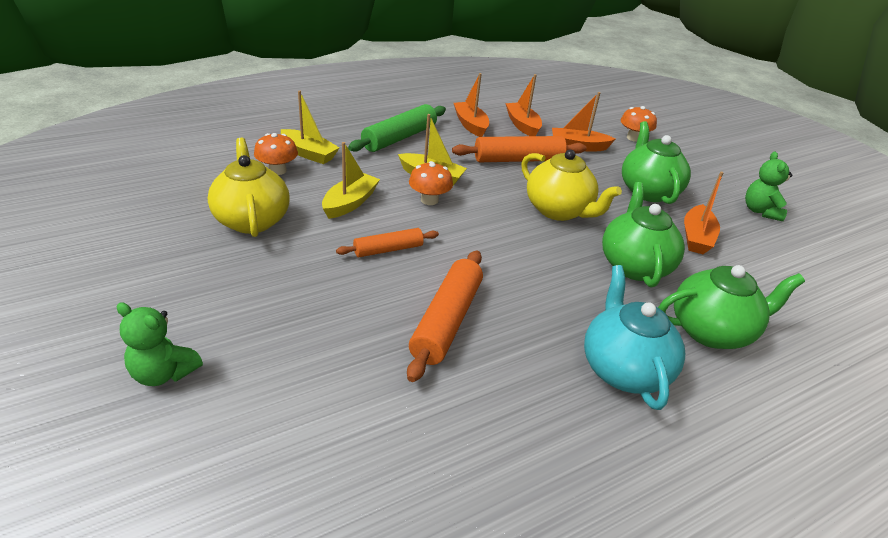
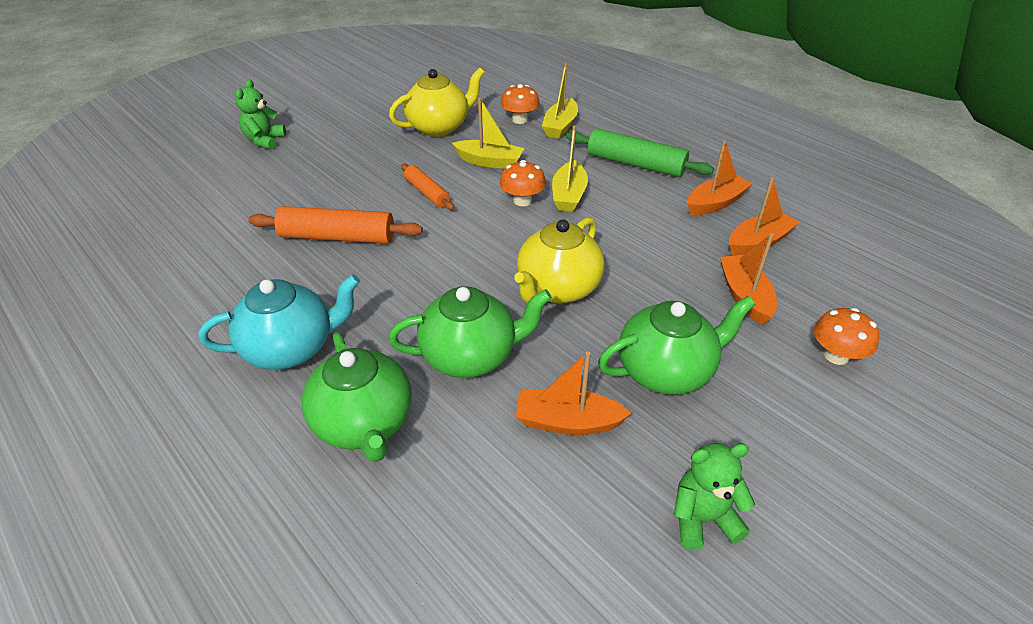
camera: 80 degrees right, 5 degrees up
(518, 160) = (658, 248): orange rolling pin -> none

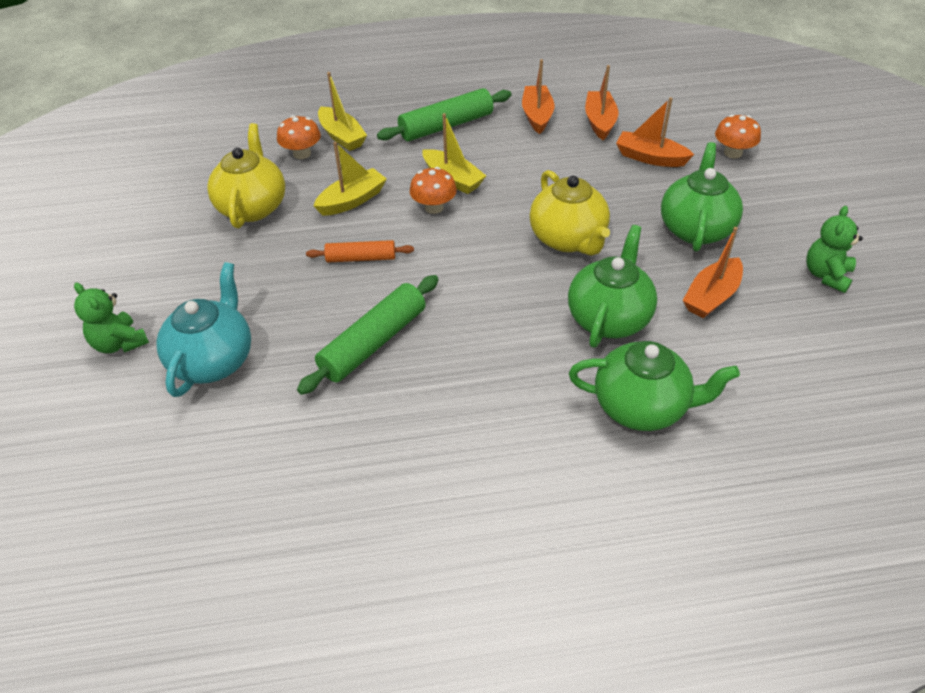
camera: 55 degrees left, 5 degrees up
(291, 348) = (514, 425): turquoise teapot -> turquoise teapot (213, 360)
(337, 237) = (373, 343): orange rolling pin -> green rolling pin

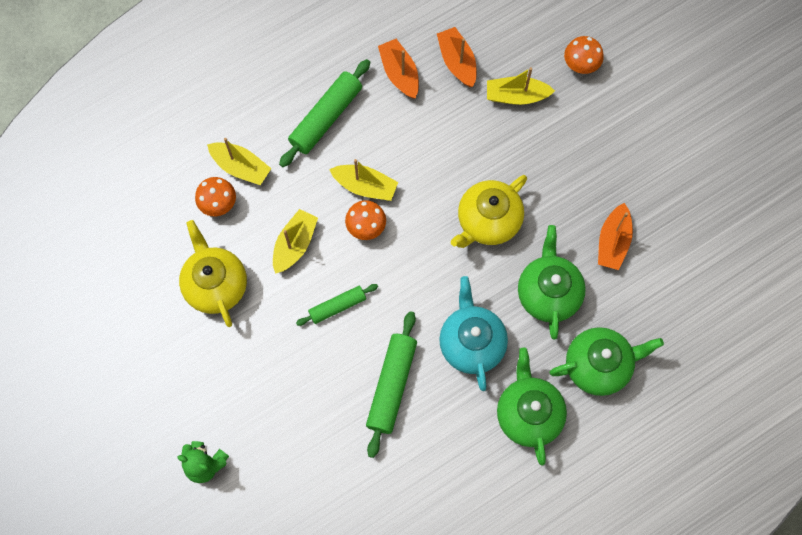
camera: 25 degrees left, 25 degrees up
(213, 360) = (285, 449): turquoise teapot -> turquoise teapot (471, 343)
(361, 258) = (337, 306): orange rolling pin -> green rolling pin
(568, 239) = (488, 221): yellow teapot -> yellow teapot turned 90 degrees clockwise
(650, 158) = (516, 96): orange boat -> yellow boat
(695, 228) = (579, 171): green teapot -> green teapot (528, 414)
(826, 275) = (687, 186): green teddy bear -> none

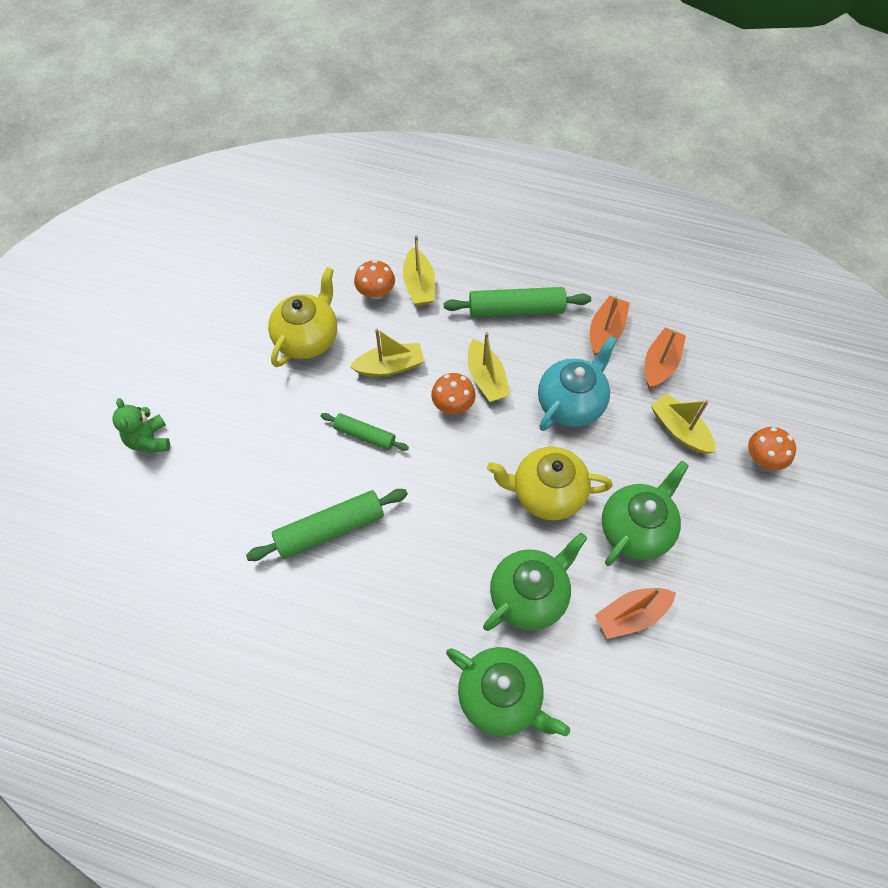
camera: 50 degrees right, 10 degrees down
(471, 343) = (424, 565): turquoise teapot -> turquoise teapot (571, 403)
(528, 414) = (399, 667): green teapot -> green teapot (636, 529)

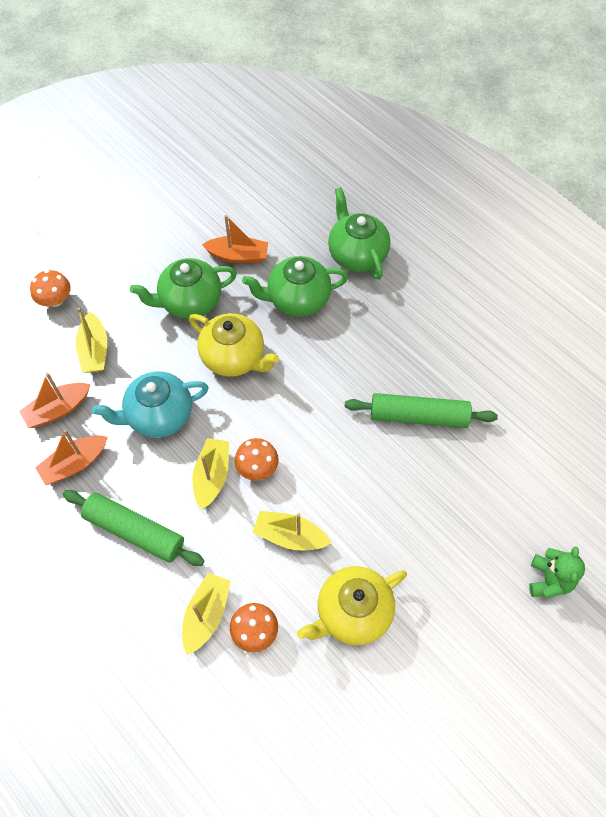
camera: 150 degrees left, 0 degrees up
(365, 435) = (349, 480): green rolling pin -> none

